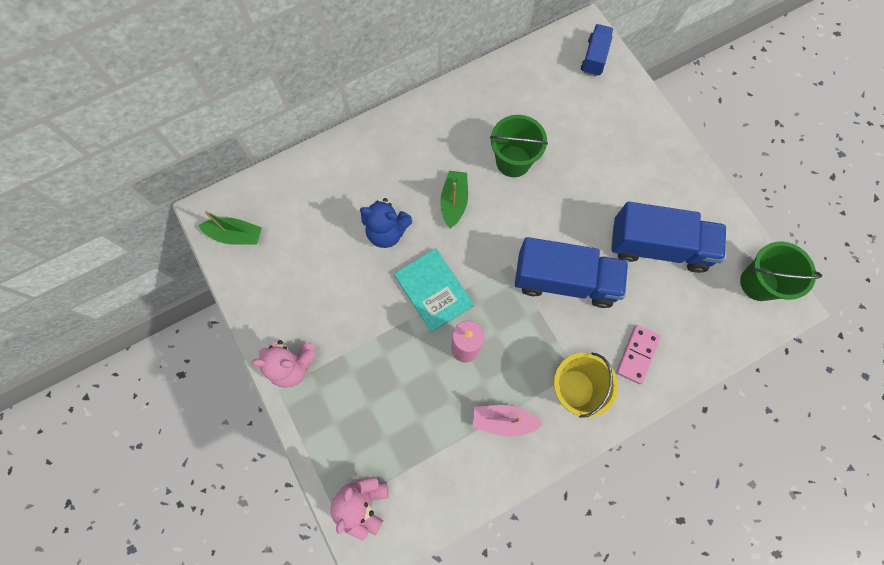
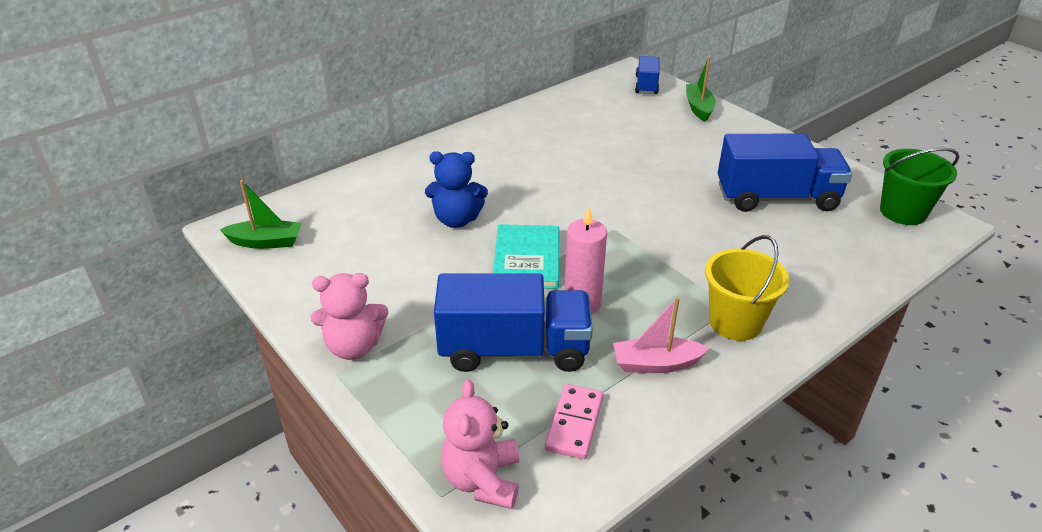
camera: 10 degrees left, 35 degrees down
(433, 290) = (527, 259): turquoise book -> turquoise book turned 45 degrees clockwise
(454, 202) = (531, 190): green boat -> green boat (699, 108)
(513, 161) = (588, 155): green bucket -> none
(564, 280) = (682, 234): blue truck -> blue truck (514, 349)
(637, 354) = (798, 283): pink domino -> pink domino (574, 423)

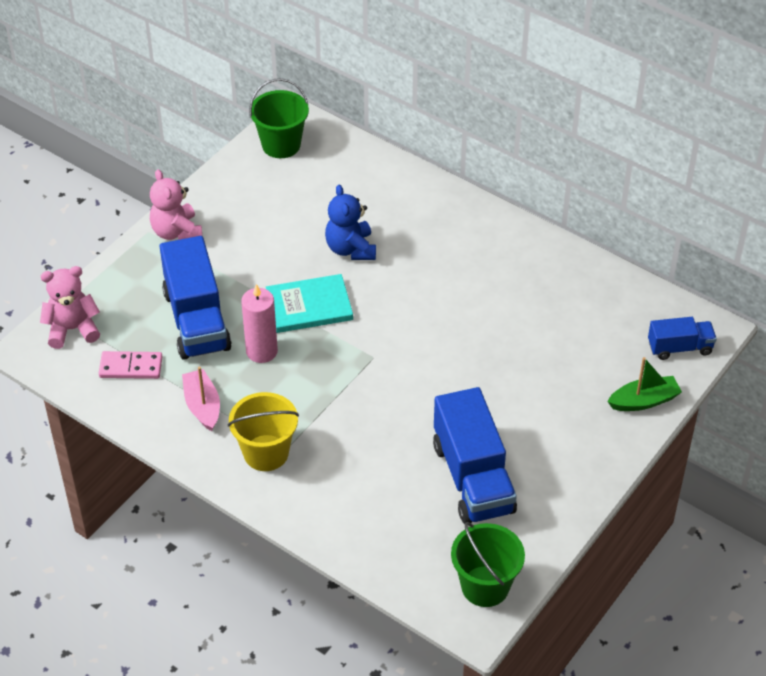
camera: 75 degrees right, 10 degrees up
(266, 242) = (281, 145): green boat -> green bucket

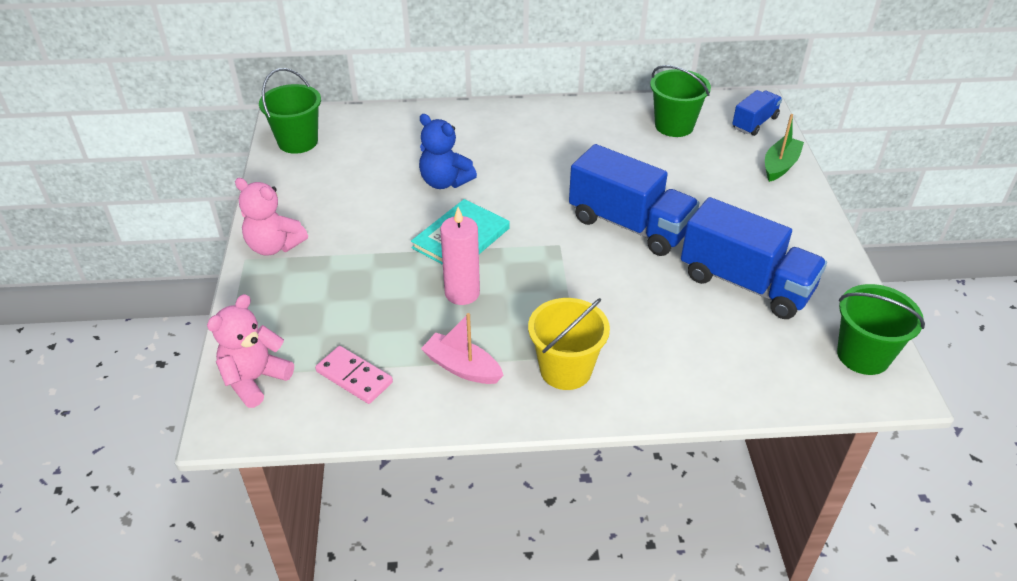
camera: 40 degrees left, 5 degrees down
(131, 367) = (354, 377): pink domino -> pink domino turned 75 degrees clockwise
(196, 320) = (373, 302): blue truck -> blue truck (629, 225)
(602, 307) = (674, 126): none -> green bucket

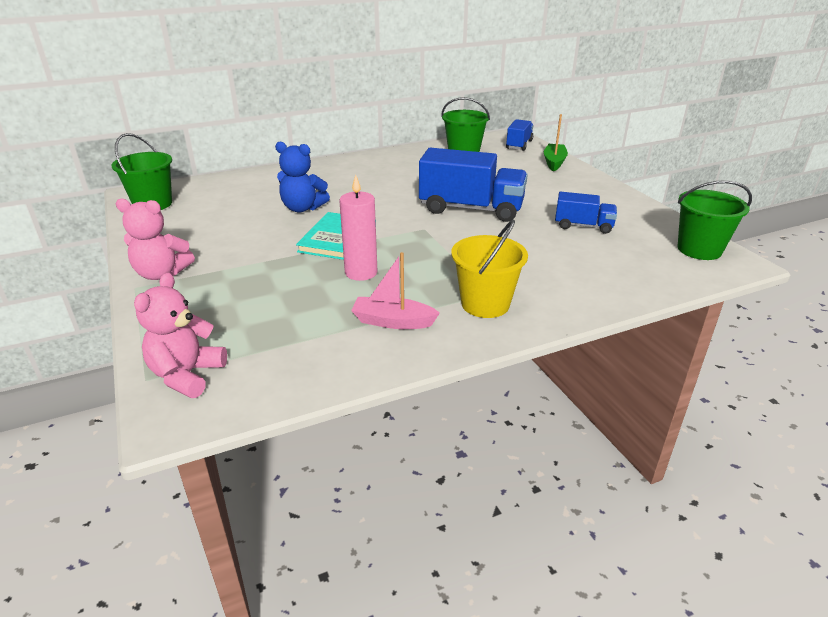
camera: 20 degrees left, 10 degrees down
(354, 377) = (292, 350): pink domino -> none
(745, 283) = (583, 226): blue truck -> blue truck, size x0.54

